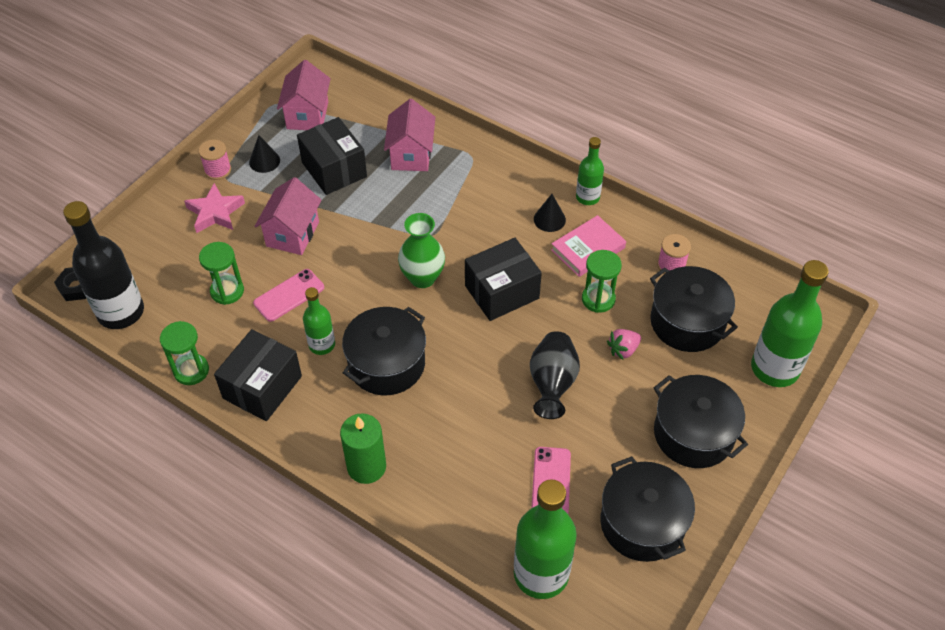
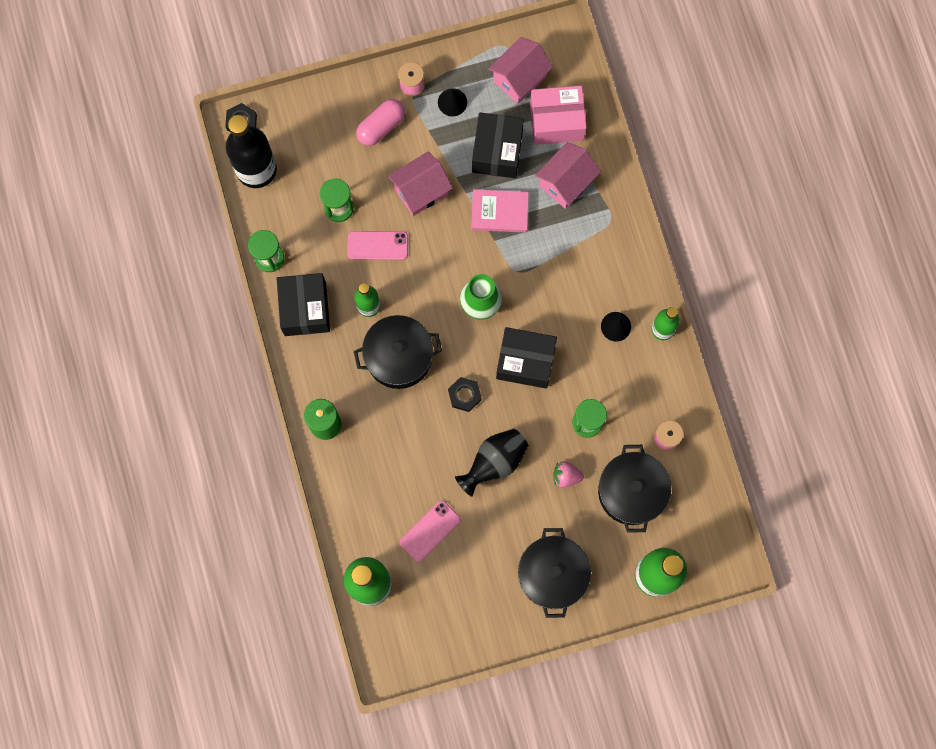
camera: 40 degrees right, 25 degrees up
(215, 212) = (381, 126): pink star -> pink capsule
(262, 387) = (305, 309): black box -> black box turned 75 degrees counterclockwise
(364, 123) = (556, 122): none -> pink box
(474, 352) = (464, 395): none -> black nut
(588, 249) = (619, 375): pink book -> pink book (499, 212)
(642, 523) = (461, 604): black pot -> none

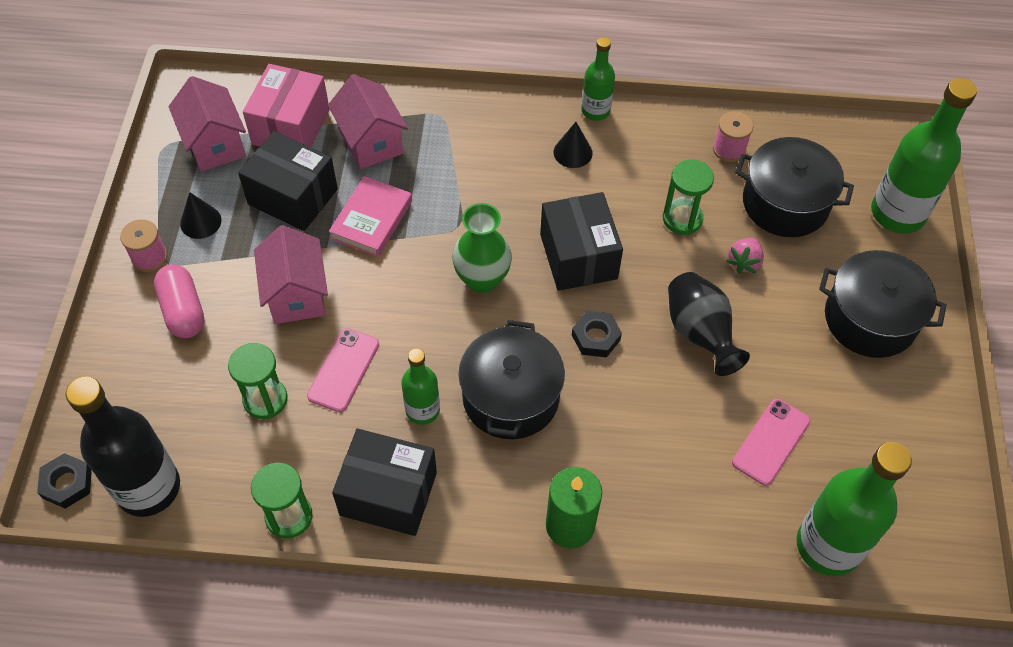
camera: 70 degrees left, 20 degrees down
(430, 531) = (771, 442): pink phone -> pink phone turned 60 degrees clockwise
(525, 361) = (578, 256): black box -> black box turned 45 degrees counterclockwise

